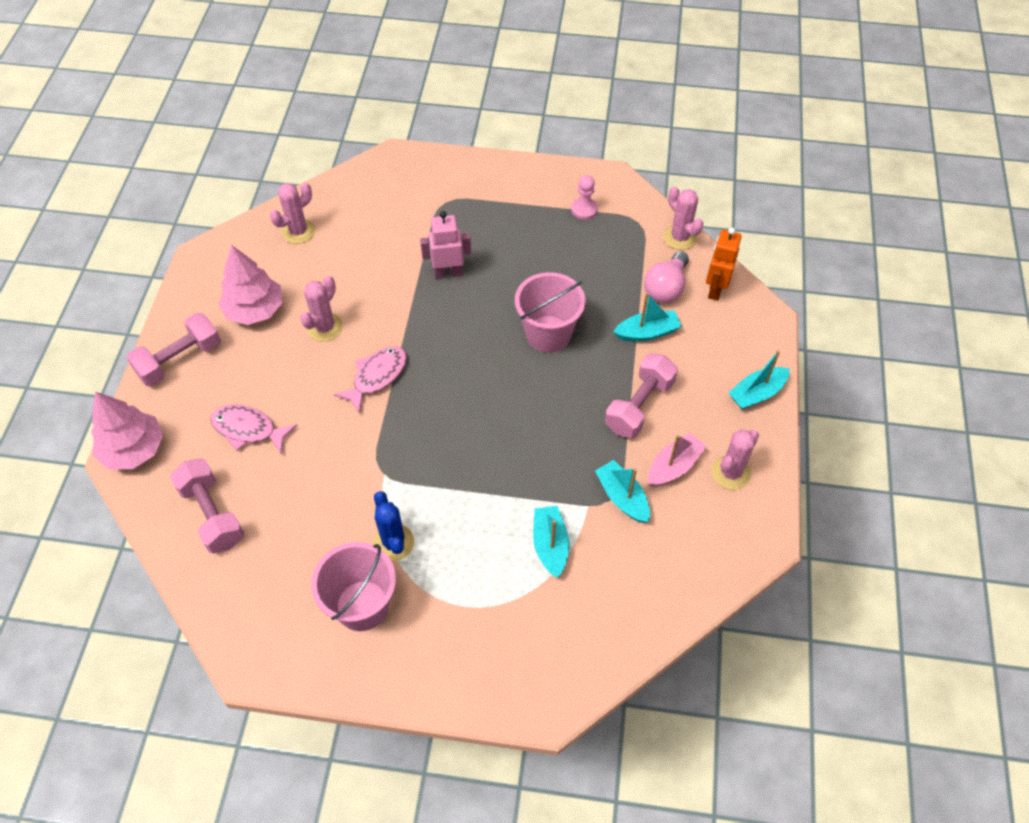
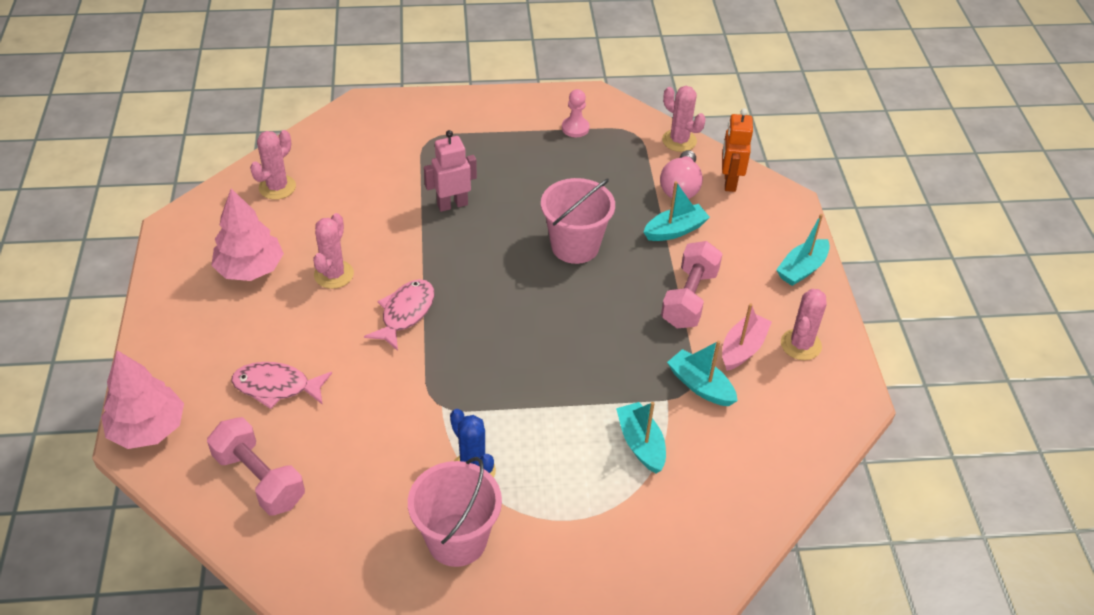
camera: 15 degrees left, 10 degrees down
(180, 360) = (177, 330): pink dumbbell -> none

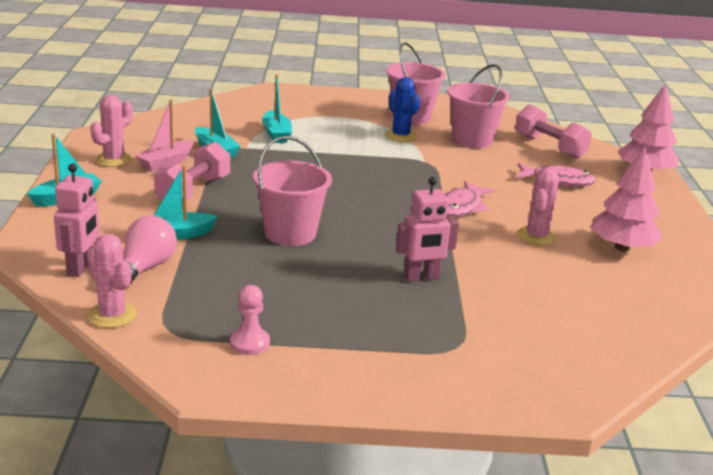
camera: 175 degrees left, 20 degrees down
(277, 187) = (634, 312): pink cactus -> none
(370, 479) = (472, 140): none -> pink bucket
(729, 182) = (81, 268): orange robot -> pink robot

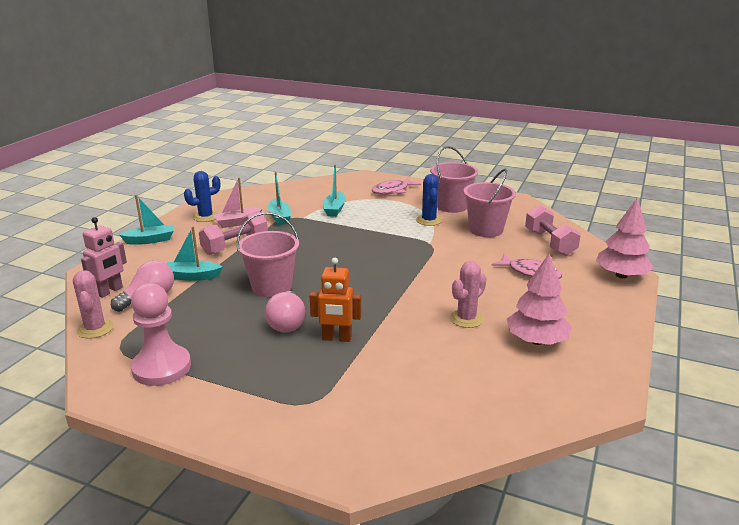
camera: 25 degrees right, 0 degrees up
(114, 160) = (205, 217): pink cactus -> blue cactus
(249, 343) = (162, 367): pink pawn -> pink pawn, size x1.87
(349, 270) = (287, 323): none -> pink light bulb
(421, 278) = (336, 338): pink robot -> orange robot
(461, 207) = (424, 284): pink fish -> pink fish (392, 191)

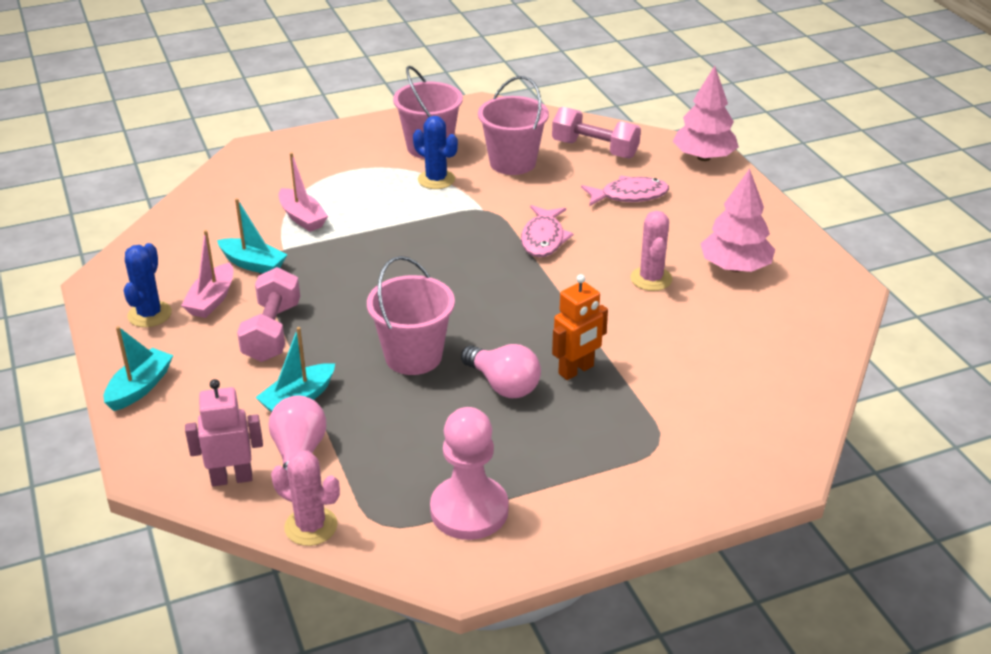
camera: 45 degrees left, 10 degrees up
(110, 291) = (232, 478): pink robot -> pink robot turned 90 degrees counterclockwise
(334, 209) = (302, 218): turquoise boat -> pink boat
(392, 191) = (326, 156): pink fish -> pink fish (543, 239)

